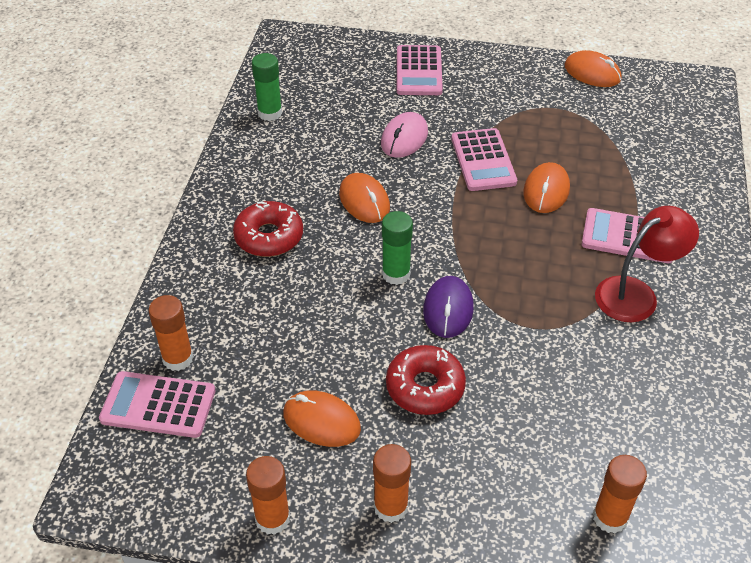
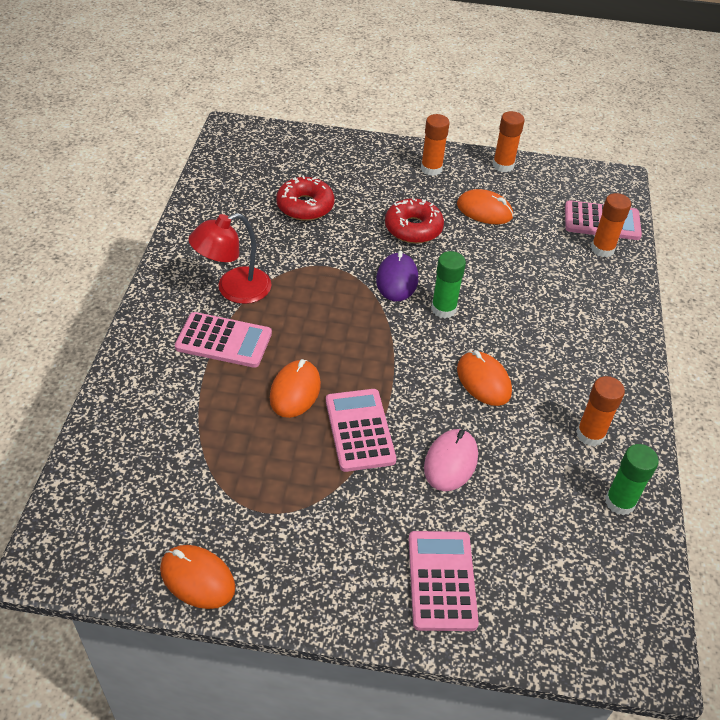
camera: 175 degrees right, 0 degrees up
(269, 237) = (566, 344): red donut -> red donut (305, 206)
(610, 517) = (294, 161): orange glue stick -> orange glue stick (590, 434)

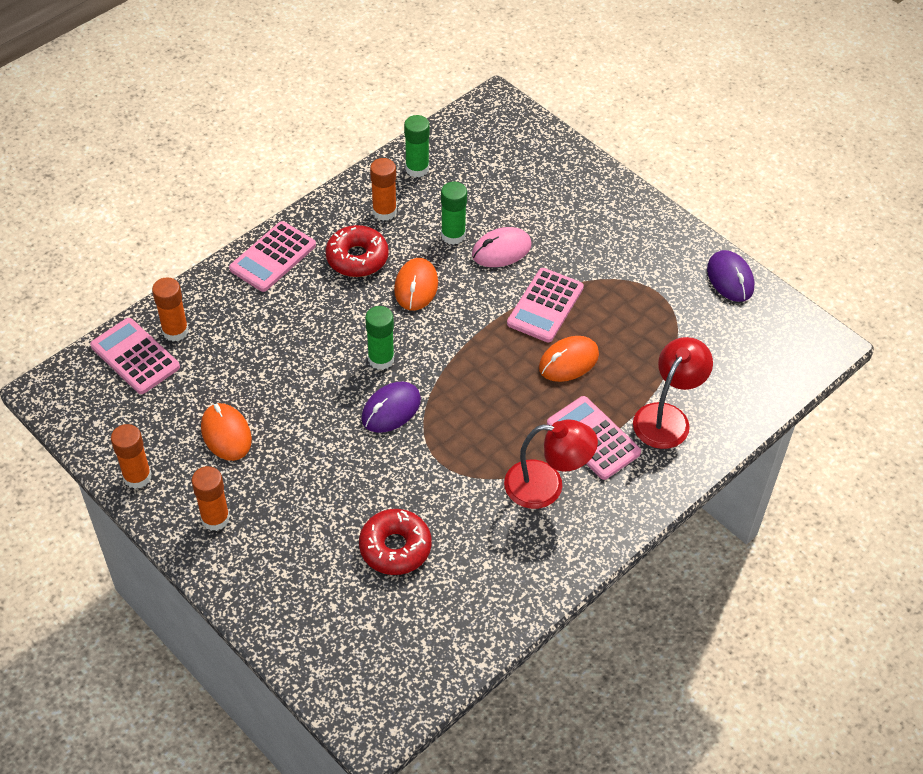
camera: 140 degrees left, 5 degrees up
(171, 391) = (667, 417): none -> red lamp
(197, 578) = (730, 278): orange mouse -> purple mouse
(413, 228) = (317, 455): red donut -> red donut (357, 258)
(442, 580) = (576, 195): pink calculator -> pink calculator (273, 257)
(508, 449) = (453, 235): none -> green glue stick

